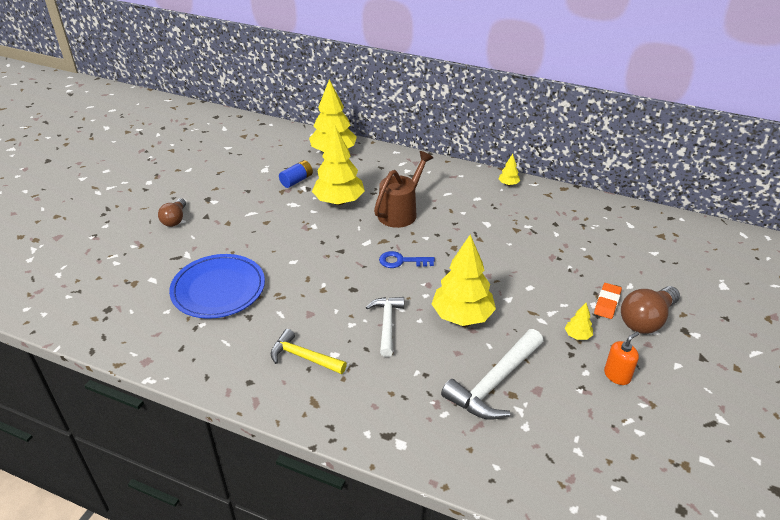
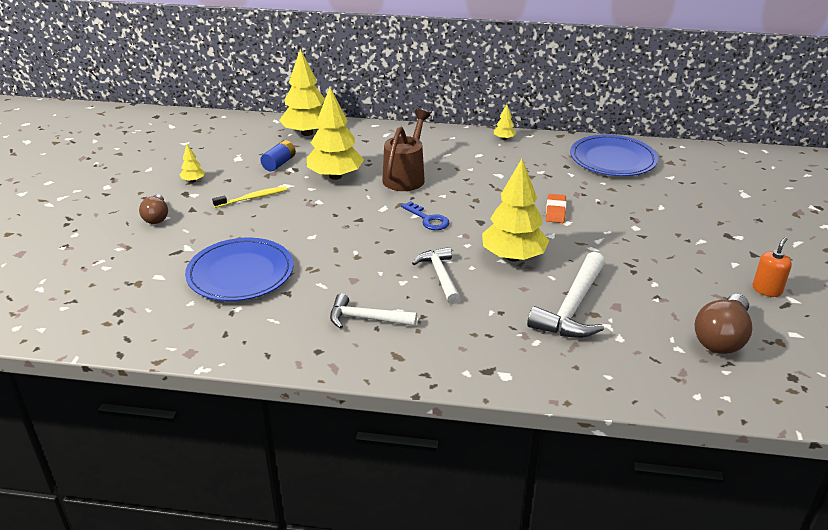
camera: 15 degrees left, 5 degrees down
(260, 213) = (252, 198): none -> yellow toothbrush
(304, 357) = (366, 319): yellow hammer -> white hammer
(401, 261) = (428, 219): blue key -> blue key turned 120 degrees counterclockwise
(577, 335) = (632, 255): yellow tree -> yellow tree (193, 180)
(604, 224) = (612, 160): none -> blue plate
(607, 303) = (647, 224): orange eraser -> orange eraser (555, 211)
(617, 375) = (684, 281): orange soap dispenser -> orange soap dispenser (767, 290)
(646, 320) = (689, 232): brown light bulb -> brown light bulb (721, 338)

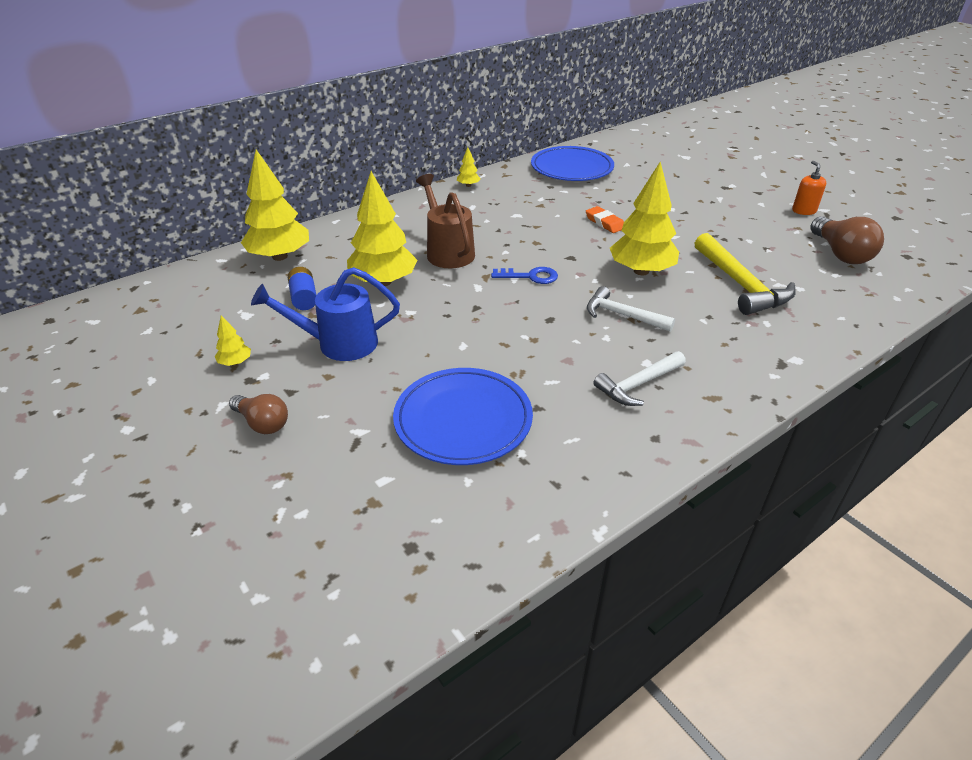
camera: 45 degrees left, 5 degrees up
(252, 198) = (338, 344): yellow toothbrush -> blue watering can
(573, 307) = (740, 284): white hammer -> yellow hammer

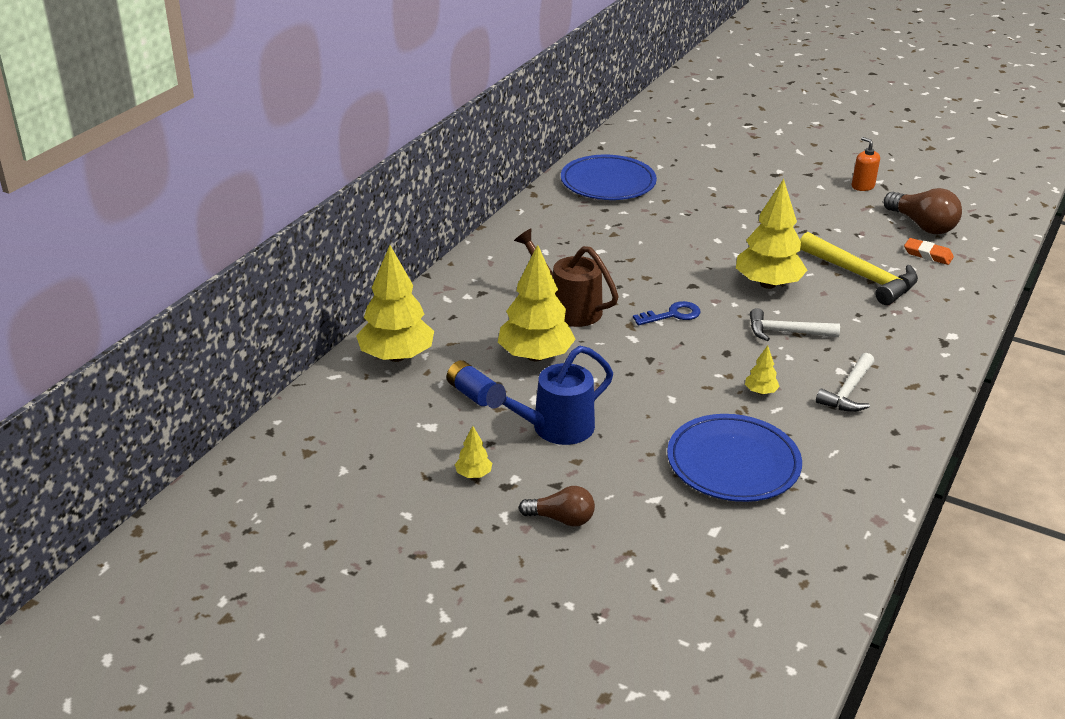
camera: 25 degrees left, 5 degrees down
(468, 185) = (517, 227): yellow tree -> yellow tree (760, 392)
(605, 222) = (693, 240): orange eraser -> orange eraser (928, 254)

